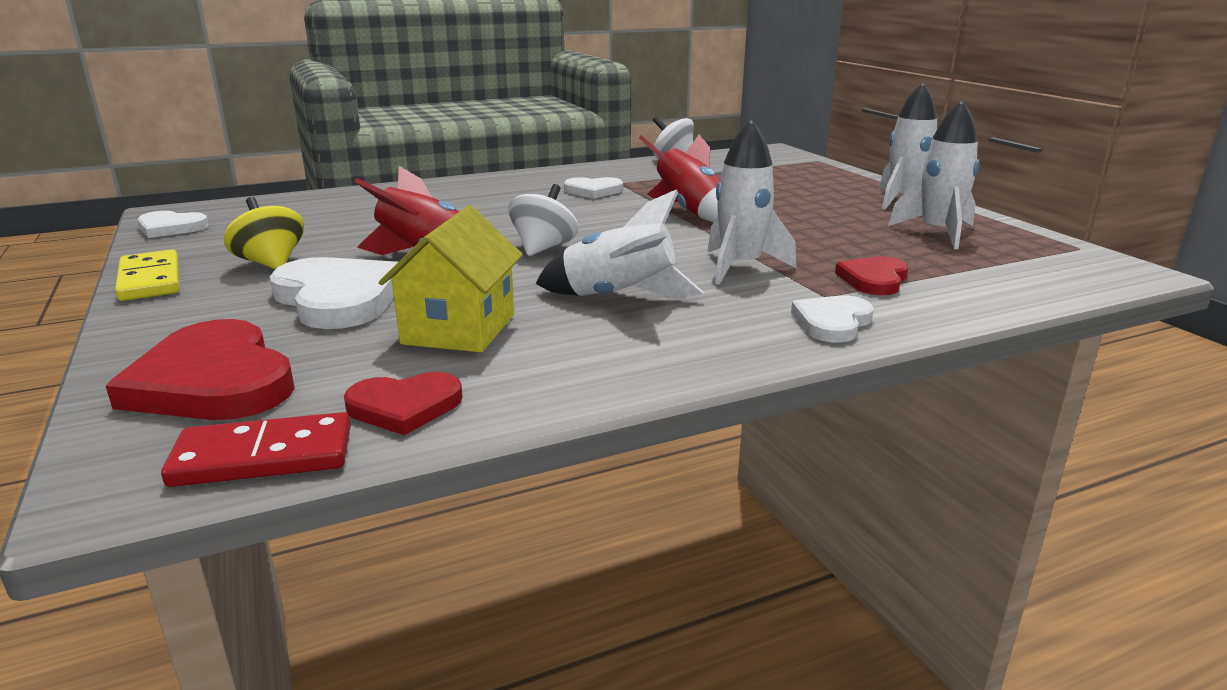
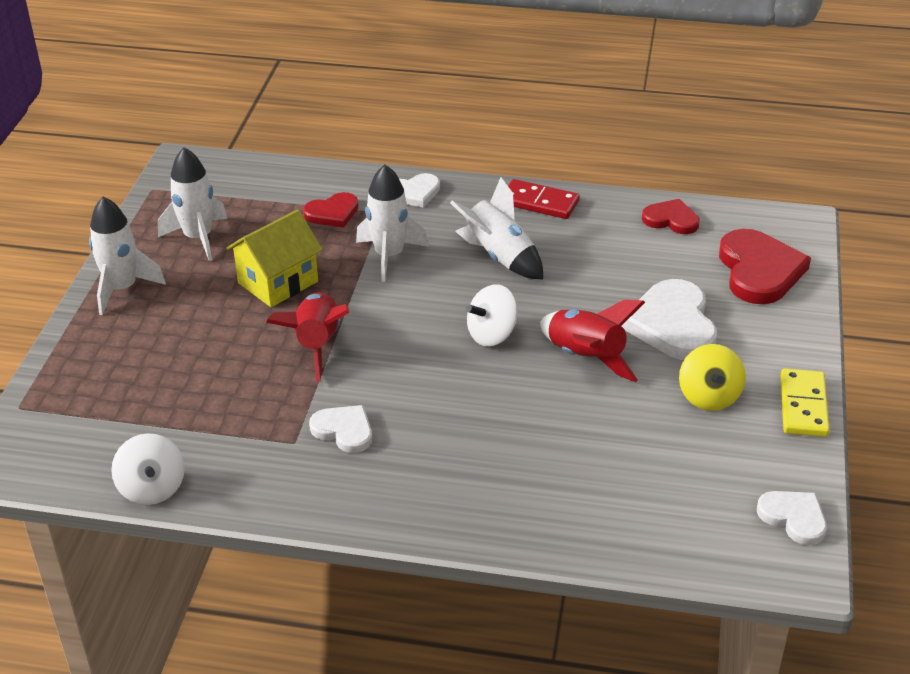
camera: 145 degrees left, 15 degrees up
(263, 457) = (740, 215): red domino -> red domino (539, 202)
(459, 329) = (614, 264): yellow house -> yellow house (278, 282)

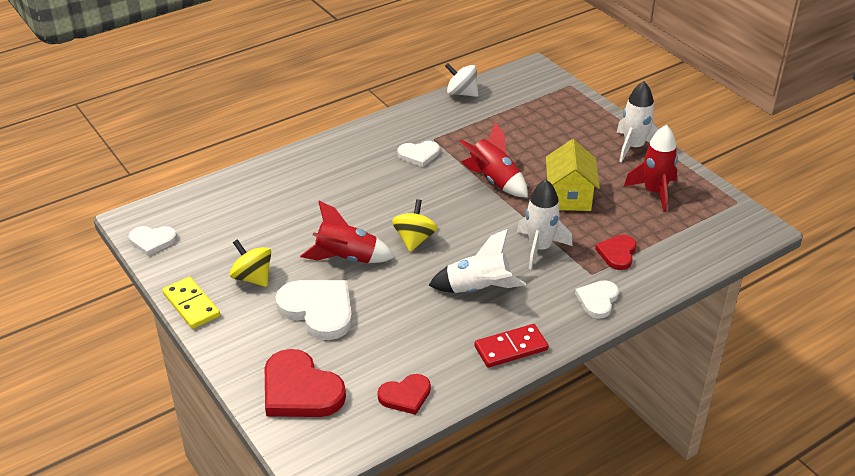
camera: 135 degrees right, 0 degrees up
(198, 238) = (654, 192): white rocket -> red rocket
(492, 334) = (414, 239): white spinning top -> yellow spinning top

